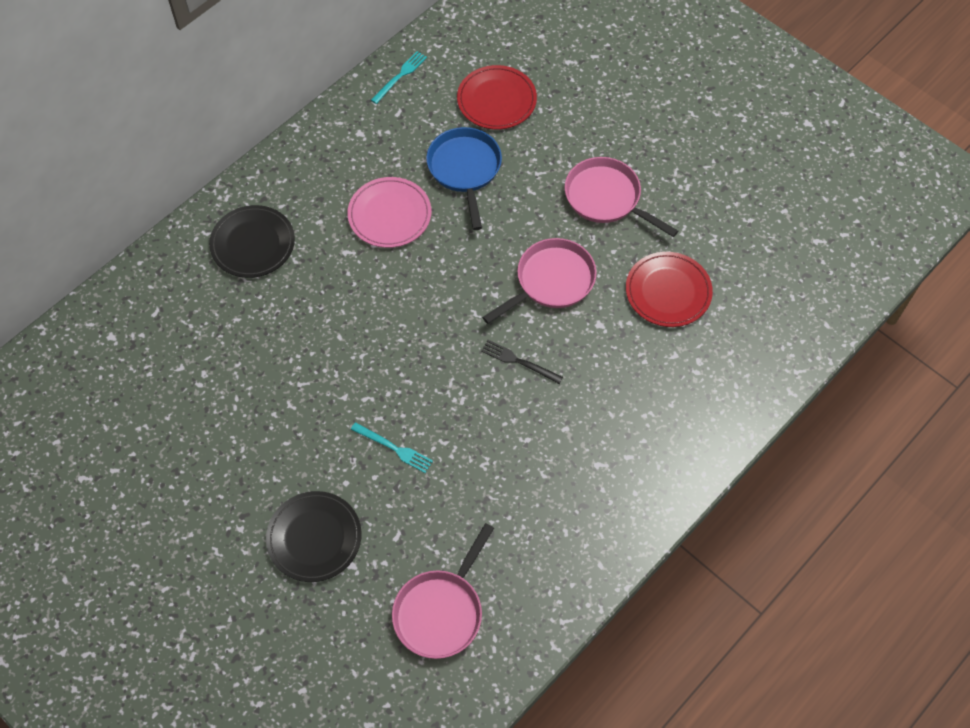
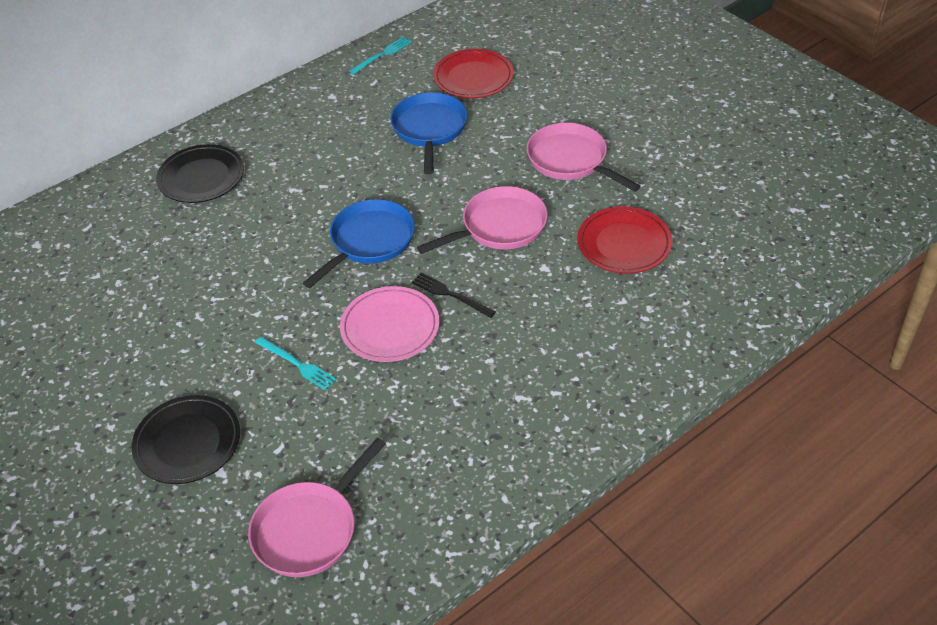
camera: 10 degrees right, 15 degrees down
(389, 215) = (344, 162): pink plate -> pink plate (390, 327)
(432, 308) = (369, 242): none -> blue pan

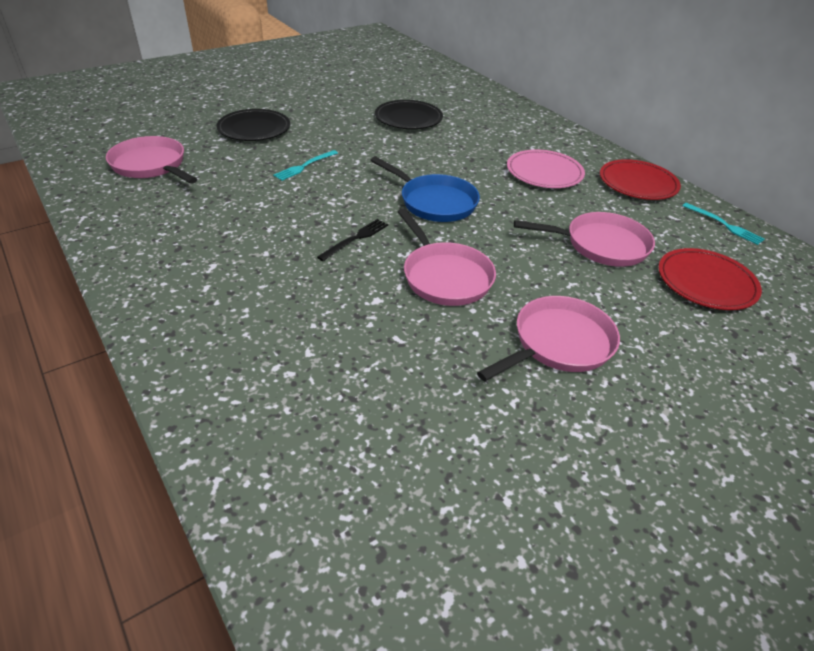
camera: 90 degrees right, 5 degrees down
(201, 177) = (521, 135): black plate -> black plate (408, 118)
(390, 327) = (327, 206): pink plate -> pink plate (544, 173)
(429, 130) = (600, 245): blue pan -> pink pan
(624, 243) = (402, 368): red plate -> red plate (637, 183)

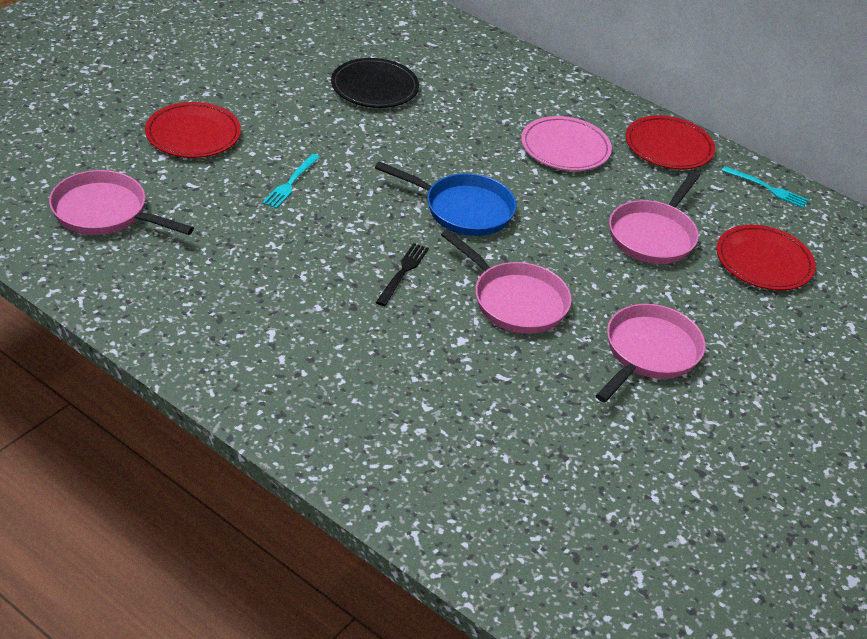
camera: 20 degrees left, 0 degrees up
(254, 129) = (193, 134): black plate -> red plate
(600, 245) = (654, 235): pink pan -> pink pan turned 135 degrees clockwise

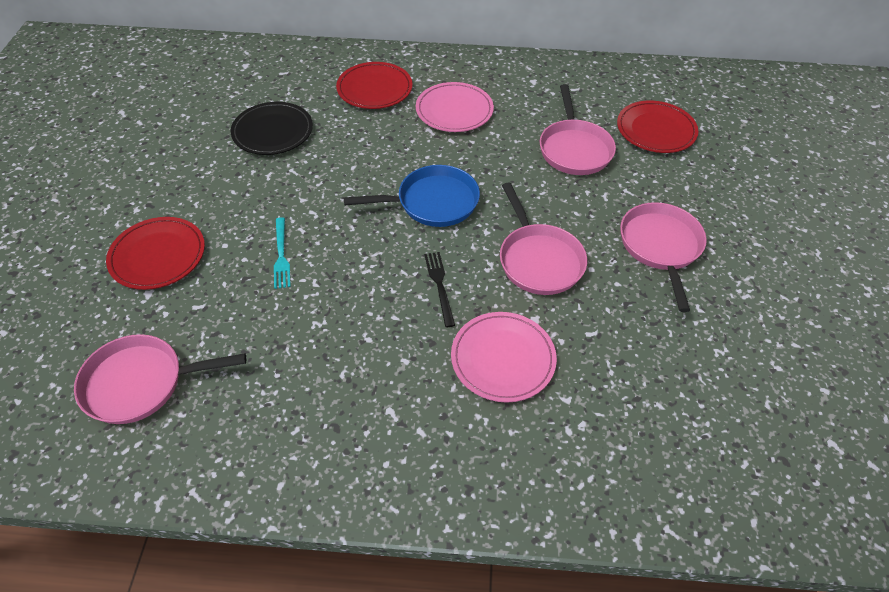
camera: 30 degrees left, 10 degrees up
(402, 350) = (503, 359): none -> pink plate
(515, 300) = (538, 259): pink pan -> pink pan turned 60 degrees clockwise
(668, 147) = (518, 74): red plate -> red plate (374, 89)
(767, 188) = (604, 73): turquoise fork -> none

